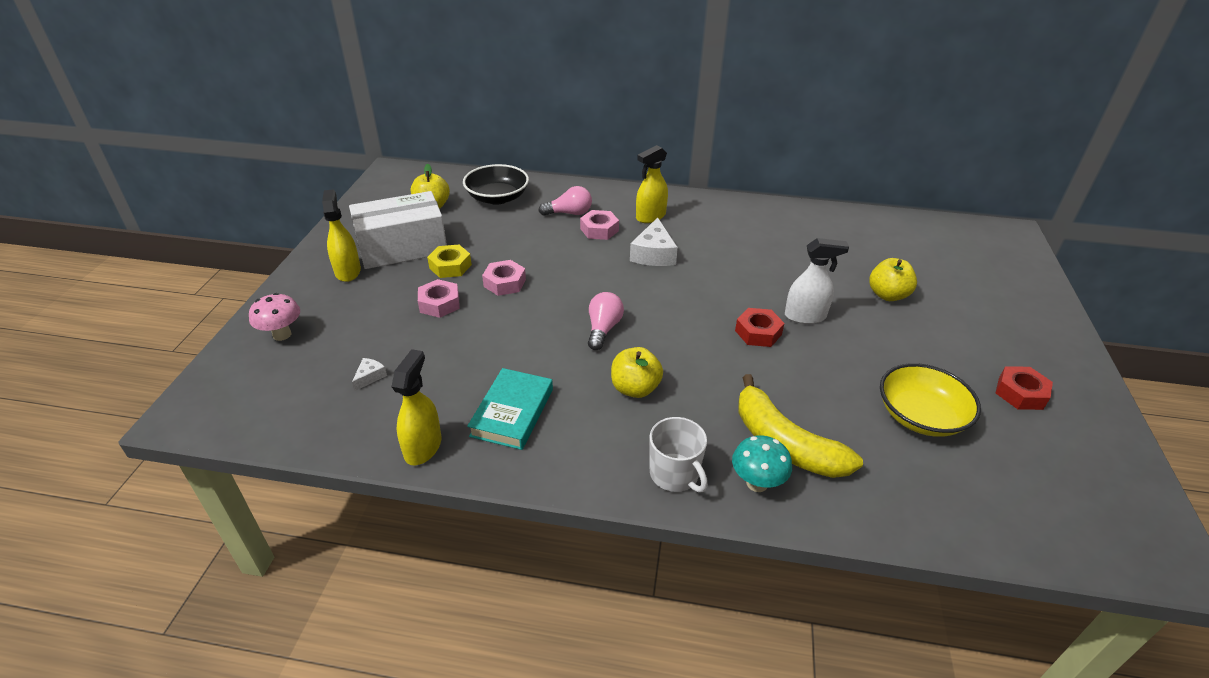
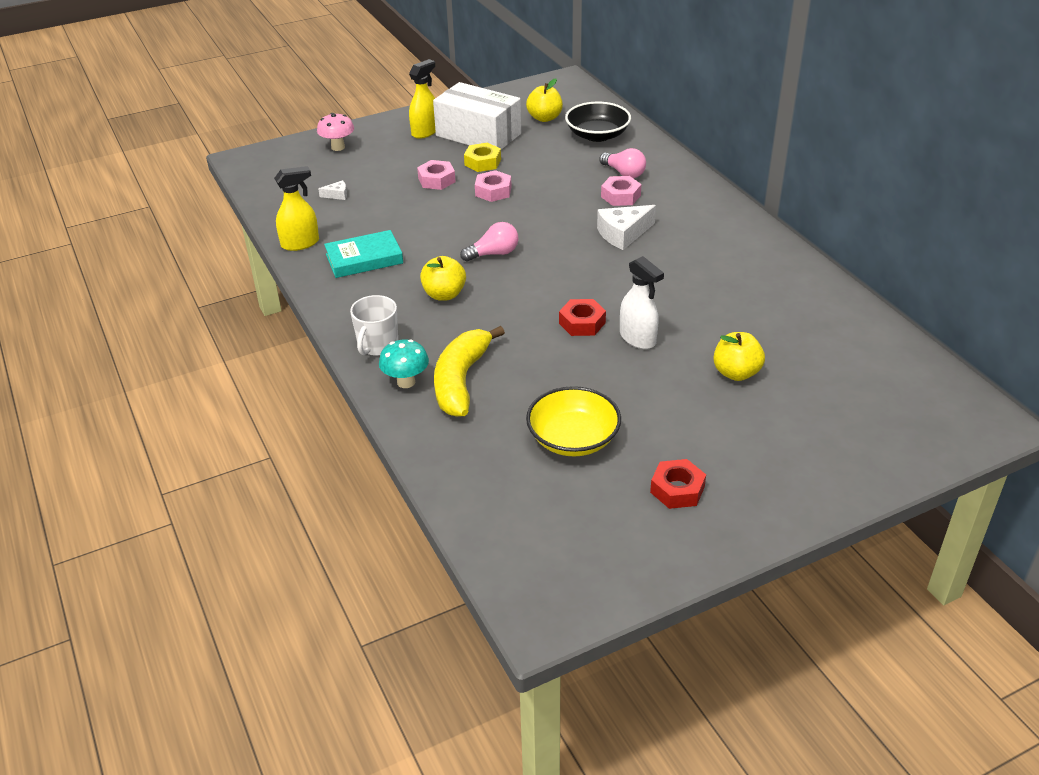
camera: 55 degrees right, 0 degrees up
(650, 216) = (678, 209): yellow spray bottle -> none

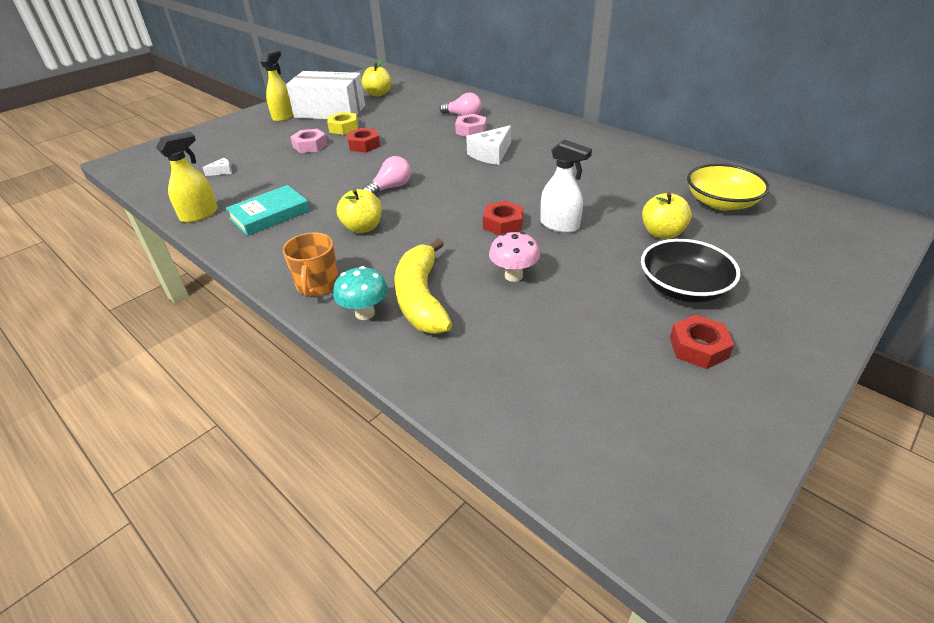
camera: 20 degrees left, 0 degrees up
(338, 147) = (209, 138): pink mushroom -> pink mushroom (513, 276)
(377, 345) = (317, 285): white mug -> orange mug
(493, 191) = (364, 145): pink nut -> red nut
(573, 438) = (565, 325): yellow bowl -> yellow bowl (721, 202)
(597, 135) = (426, 97): black bowl -> black bowl (683, 288)

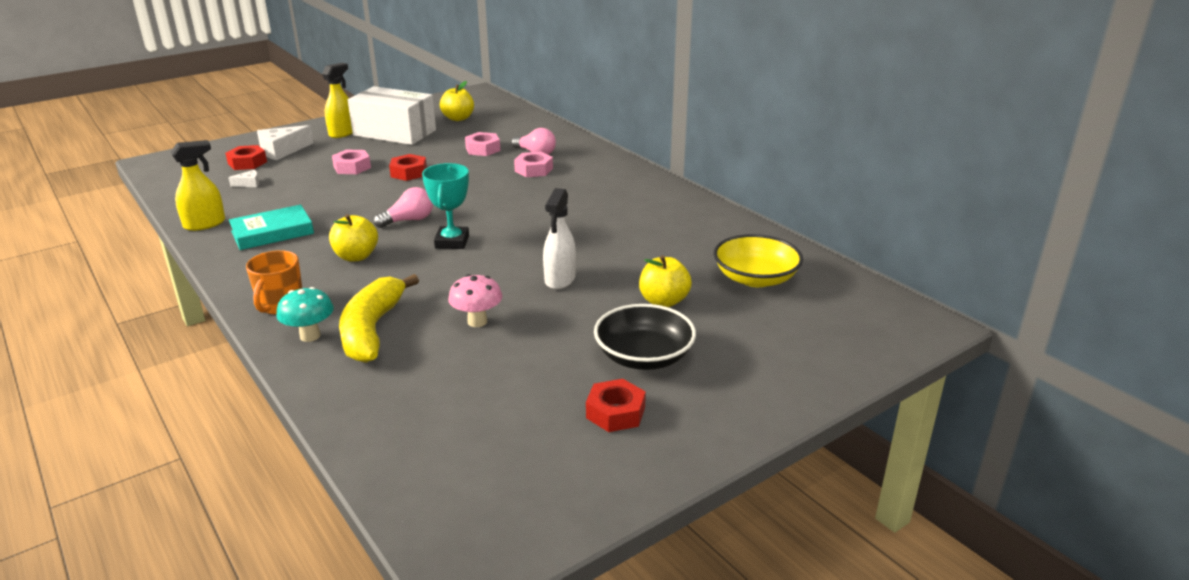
camera: 10 degrees right, 10 degrees down
(344, 128) = (398, 152): yellow nut -> none
(416, 117) = (483, 149): none -> pink nut
(442, 203) = (452, 242): none -> turquoise trophy
(491, 154) = (538, 197): white cheese -> white cheese (282, 150)
(503, 224) = (501, 270): red nut -> red nut (247, 163)
(560, 225) = (560, 279): white spray bottle -> white spray bottle turned 60 degrees clockwise

